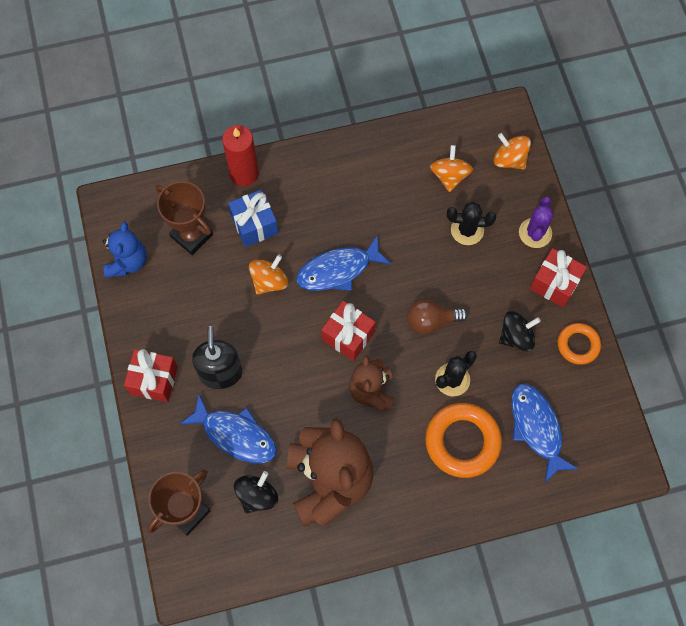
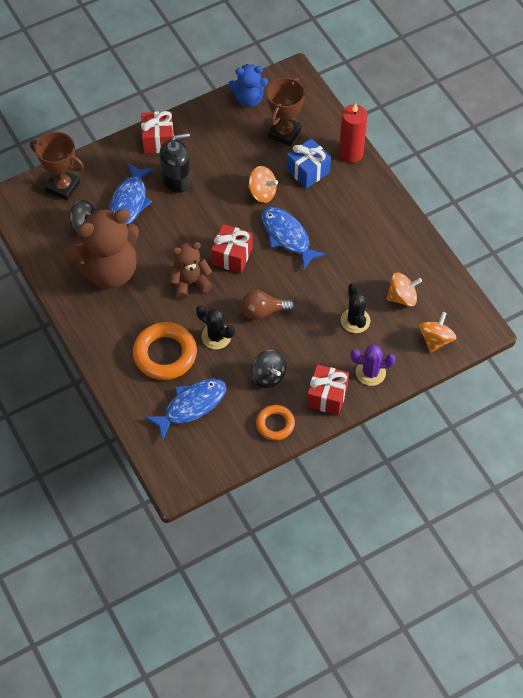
camera: 75 degrees right, 10 degrees down
(431, 321) = (263, 311): brown light bulb -> brown light bulb turned 75 degrees counterclockwise

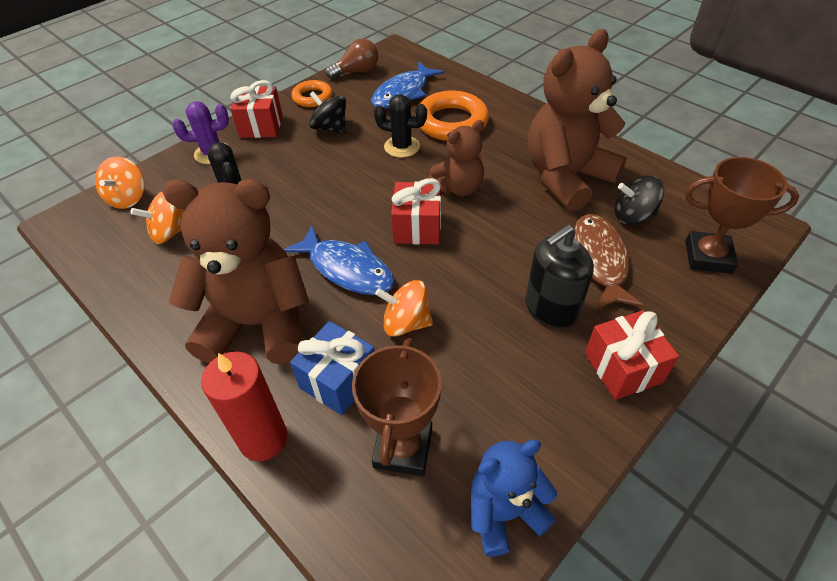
camera: 165 degrees right, 10 degrees down
(129, 201) = (599, 260): blue fish -> brown fish
(263, 311) = (354, 180): brown light bulb -> brown light bulb (357, 72)
(348, 214) = (258, 324): none -> brown teddy bear

